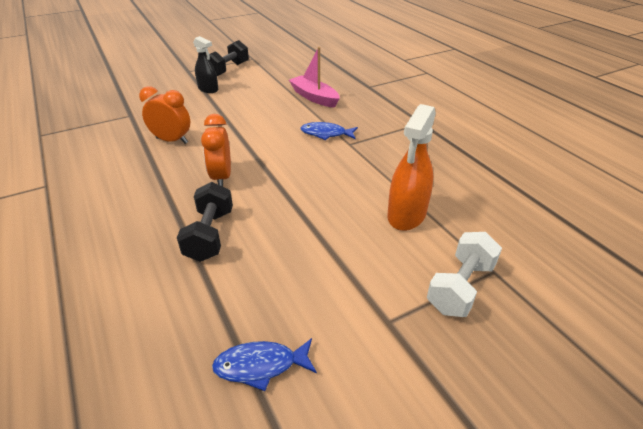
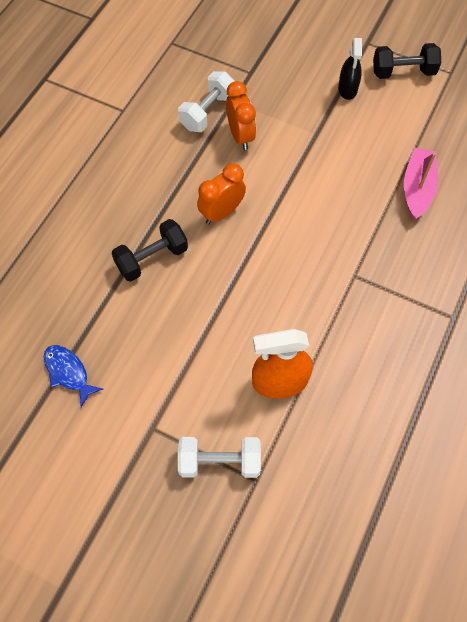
camera: 55 degrees right, 25 degrees up
(127, 145) = (208, 112): none -> white dumbbell
(326, 134) = (355, 244): blue fish -> none

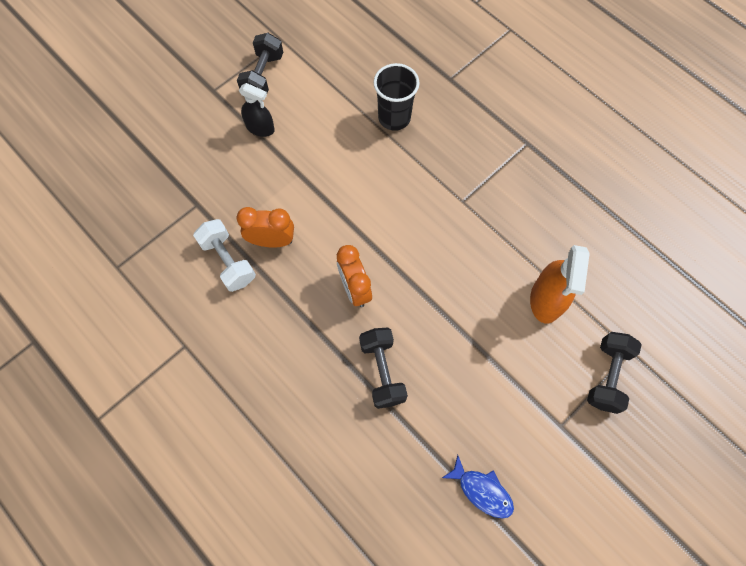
camera: 70 degrees left, 5 degrees up
(68, 372) = (482, 491): blue fish -> blue fish turned 120 degrees counterclockwise
(219, 462) = (607, 376): white dumbbell -> black dumbbell
(417, 188) = (394, 118): pink boat -> black cup

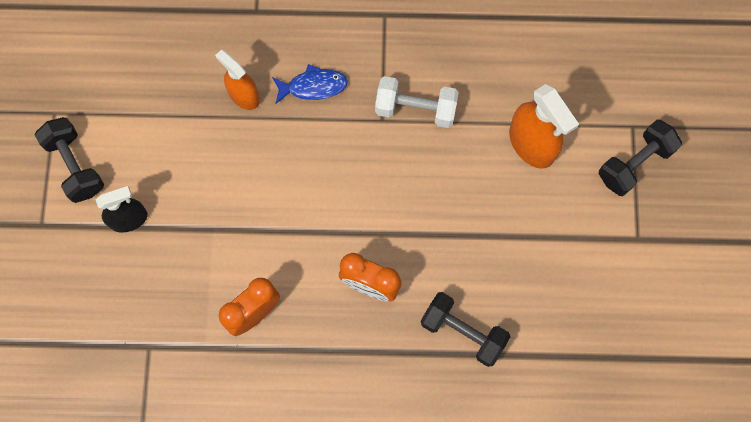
camera: 45 degrees left, 5 degrees up
(228, 261) = (235, 369): white dumbbell -> white dumbbell (415, 109)
(394, 118) = (244, 95): black cup -> orange spray bottle
(482, 491) = (629, 348): blue fish -> blue fish (313, 86)
(607, 376) = (634, 164): black dumbbell -> black dumbbell turned 75 degrees clockwise

